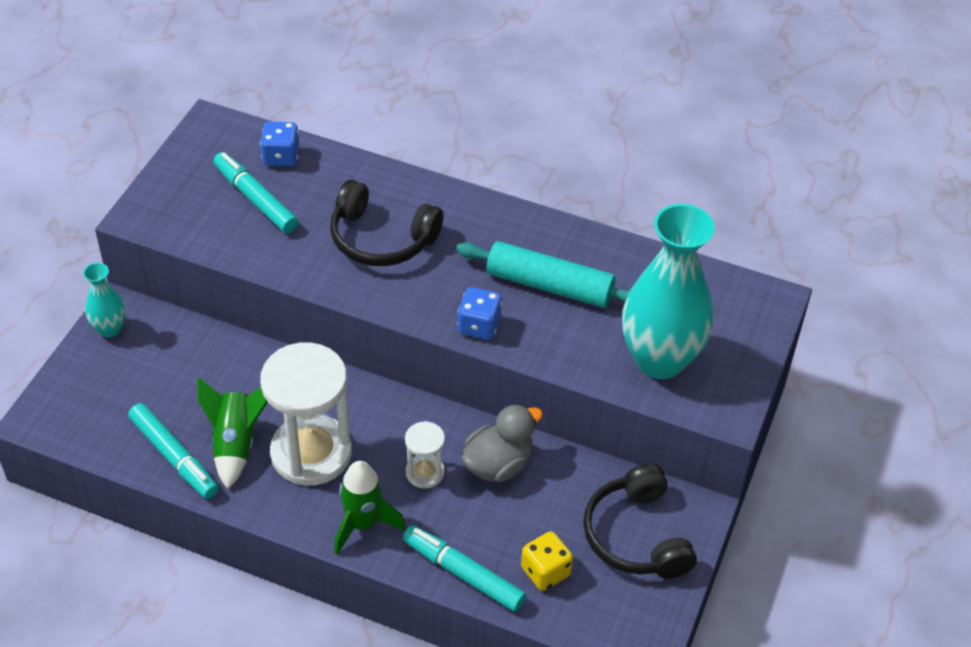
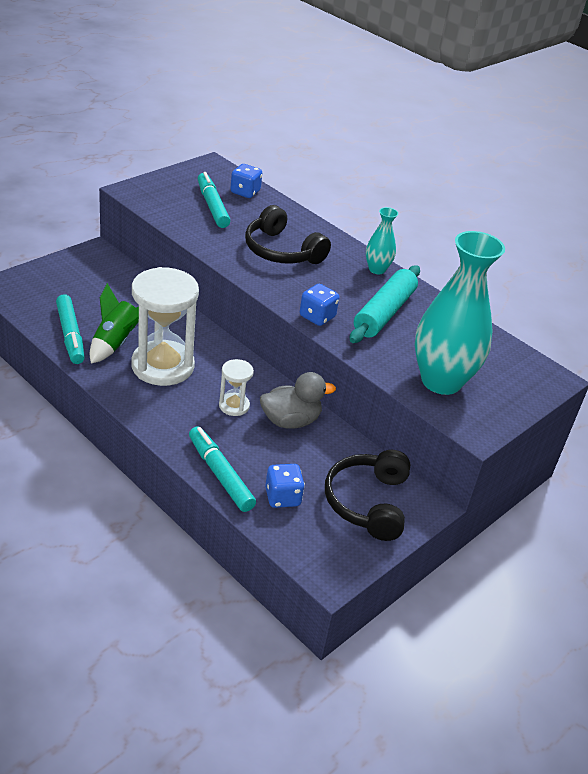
camera: 20 degrees right, 10 degrees down
(110, 329) = (82, 258): turquoise vase -> turquoise vase (377, 269)
(363, 524) = (169, 418): green rocket -> none
(545, 571) = (282, 497): yellow dice -> blue dice
(549, 285) = (384, 313): turquoise rolling pin -> turquoise rolling pin turned 75 degrees clockwise

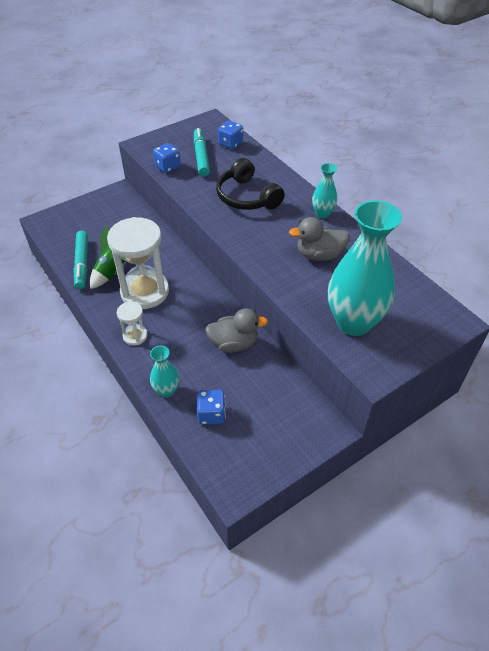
camera: 15 degrees right, 10 degrees up
(220, 474) = (166, 391): turquoise marker -> turquoise vase
(234, 406) = (192, 328): white hourglass -> white hourglass (135, 336)
(317, 317) = (261, 258): blue dice -> blue dice (168, 167)
(368, 502) = (281, 423): black headphones -> none
(384, 313) = (319, 255): turquoise rolling pin -> grey duck

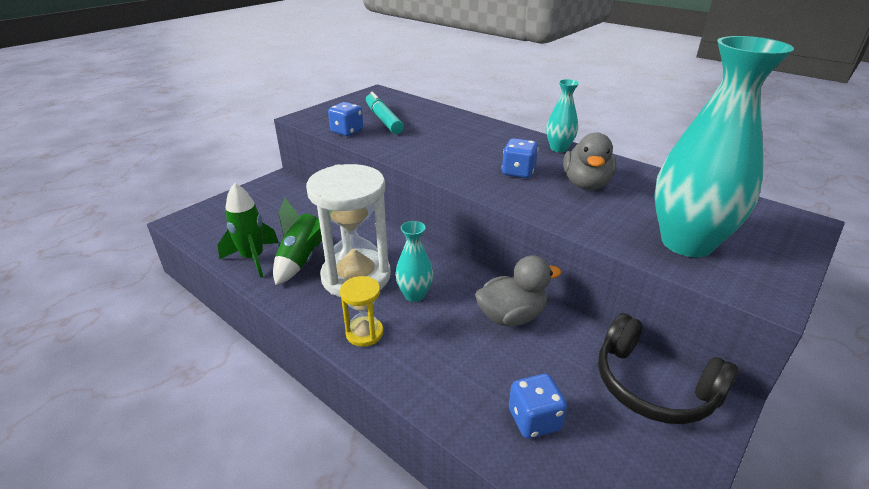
camera: 15 degrees left, 15 degrees down
(82, 263) = (253, 259): turquoise marker -> green rocket
(135, 336) = (364, 333): white hourglass -> yellow hourglass
(166, 391) = (447, 400): turquoise vase -> turquoise vase (414, 295)
(230, 144) = (411, 107): blue dice -> blue dice (518, 172)
(247, 197) = (460, 145): black headphones -> black headphones (653, 385)
(319, 255) = (586, 184): grey duck -> grey duck turned 60 degrees counterclockwise

